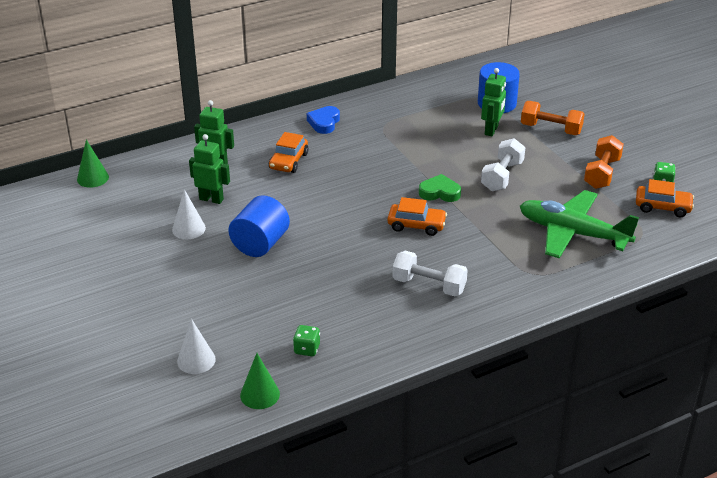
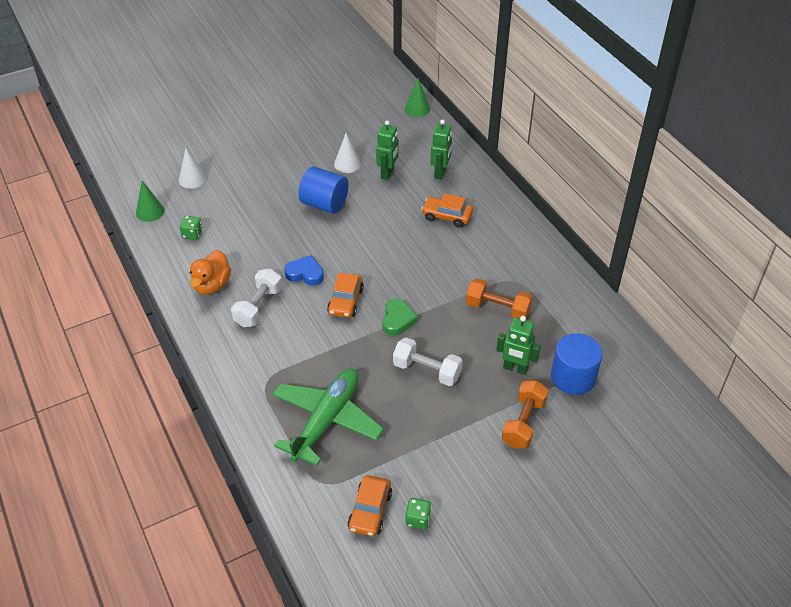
camera: 90 degrees right, 10 degrees up
(324, 123) = (515, 238): blue heart -> blue heart (305, 274)
(396, 324) = (212, 285): none -> orange duck
(602, 173) = (435, 461): orange dumbbell -> orange dumbbell (497, 309)

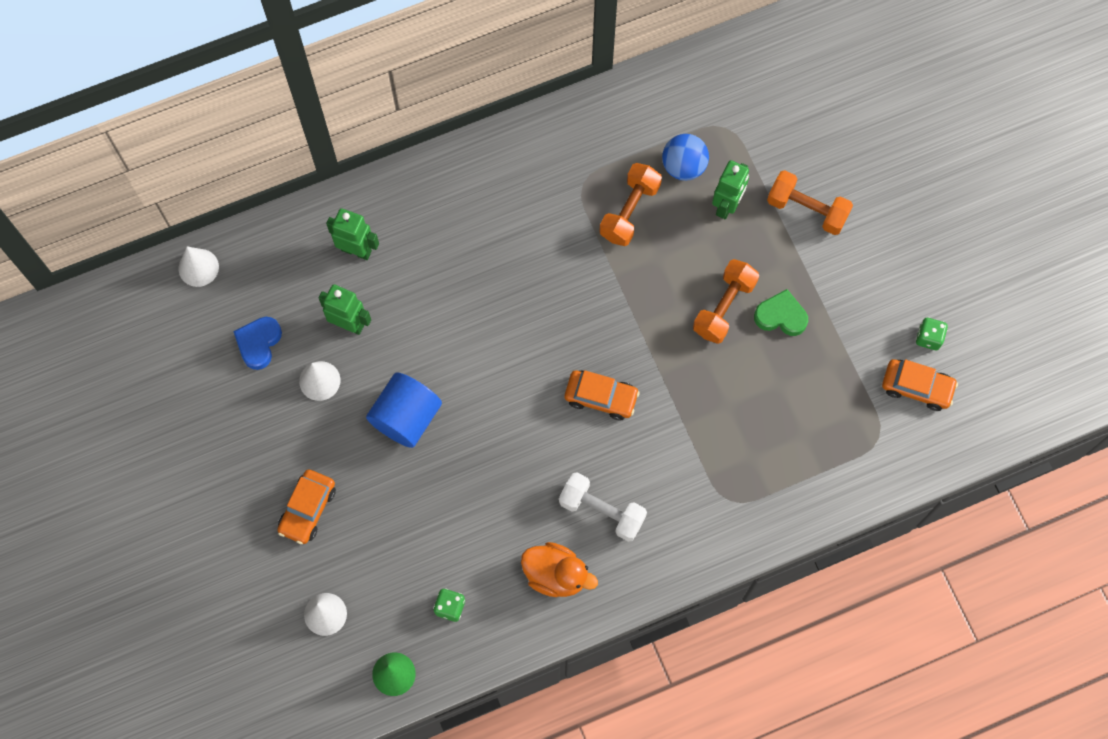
camera: 85 degrees left, 25 degrees up
(305, 274) = (545, 448): blue heart -> blue heart (259, 343)
(326, 420) = (792, 429): green plane -> none
(397, 320) = (639, 334): green heart -> green heart (781, 316)
(417, 109) = (198, 267): green cone -> white cone
(427, 371) = (724, 307): white dumbbell -> orange dumbbell
(447, 216) = (451, 252): orange car -> orange car (307, 509)
(543, 339) = (683, 166): none -> blue ball
(573, 377) = (744, 144): blue cylinder -> none

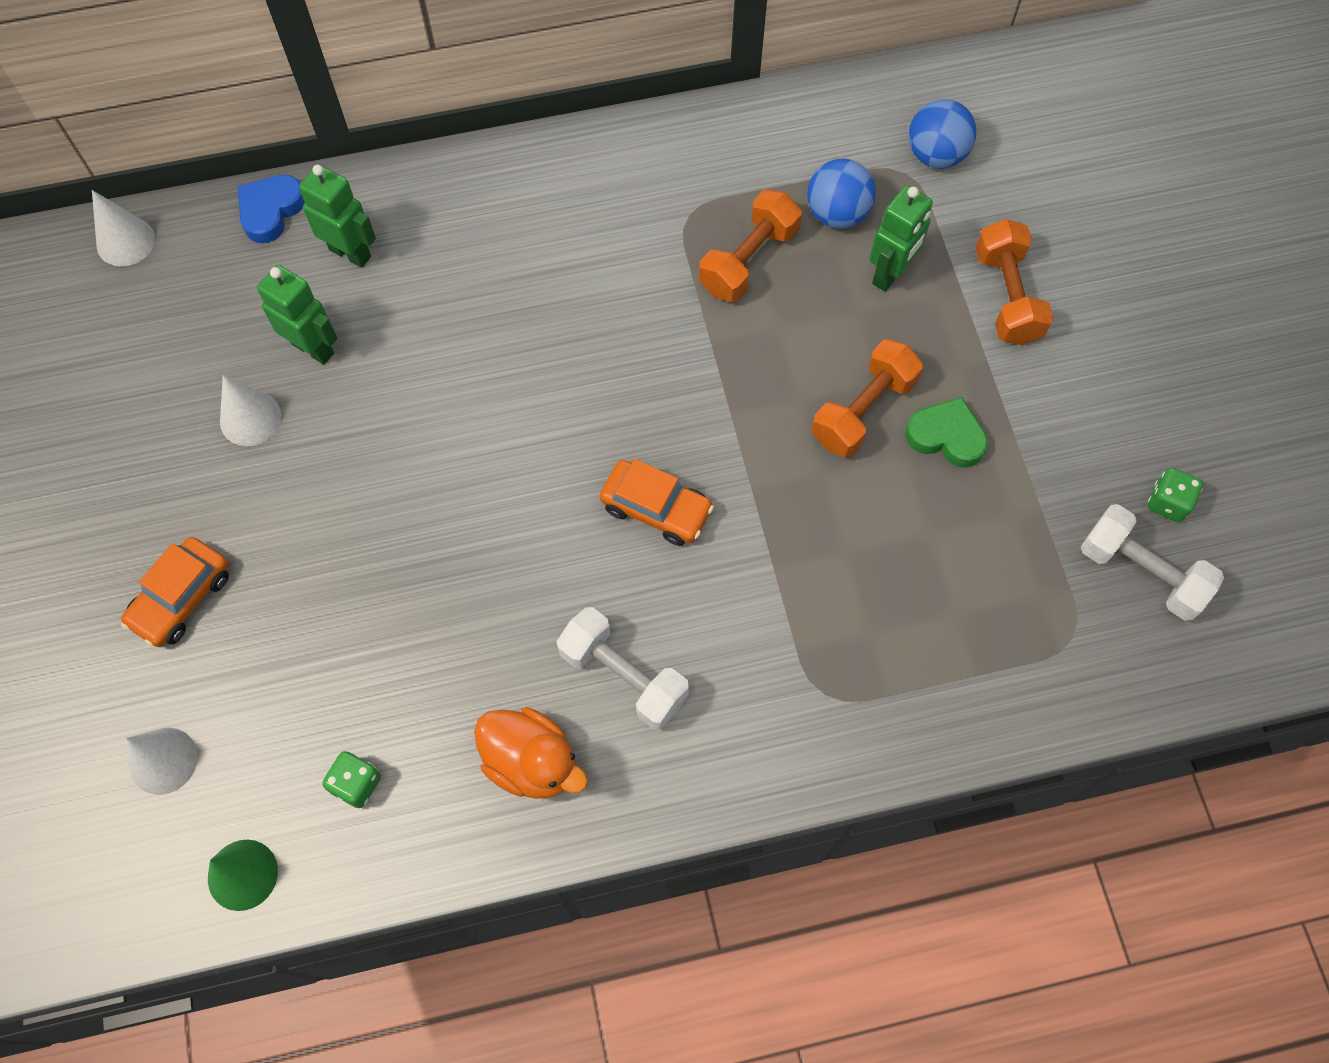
camera: 10 degrees right, 5 degrees down
(259, 343) = (179, 354): blue heart -> blue heart (271, 211)
(406, 417) = (361, 490): blue cylinder -> none
(744, 110) = (936, 155): none -> blue ball
(807, 209) = (1007, 296): orange dumbbell -> orange dumbbell turned 45 degrees clockwise
(917, 387) = (1141, 572): orange car -> white dumbbell

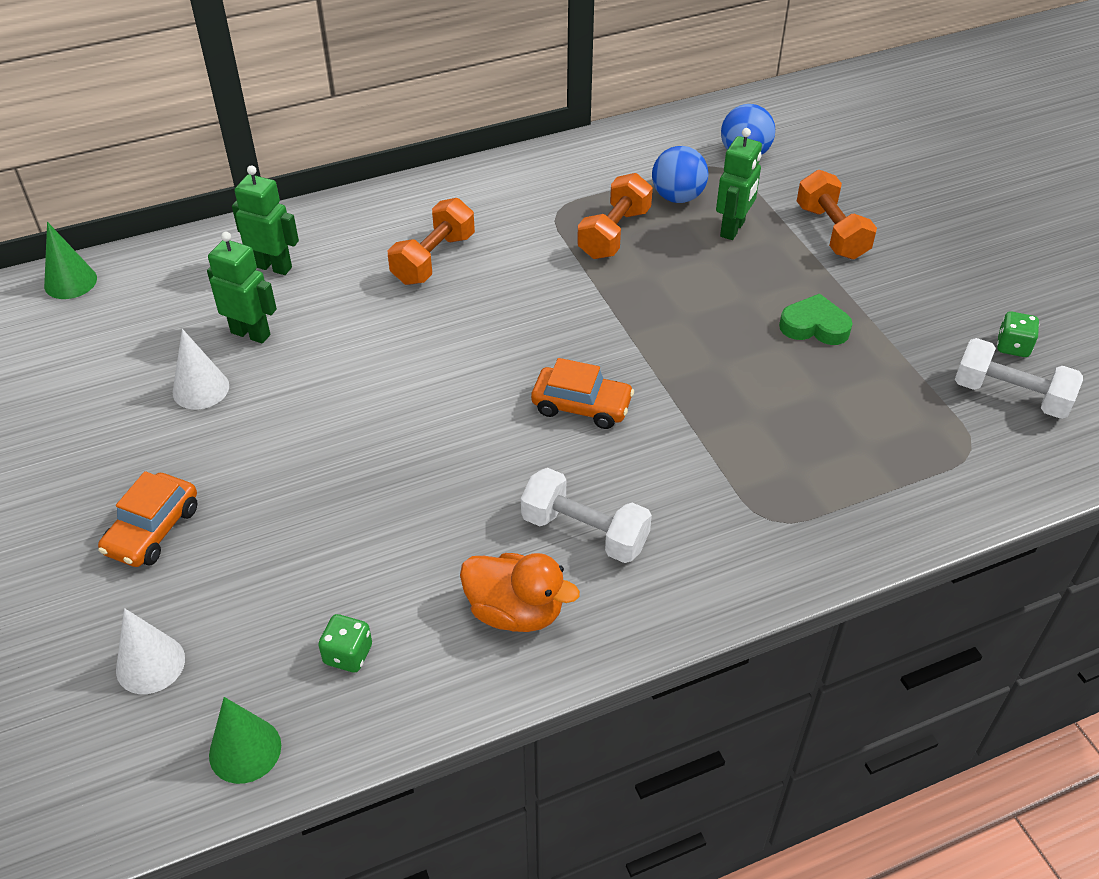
camera: 10 degrees left, 20 degrees down
(125, 241) = (70, 282): white cone -> green cone
(271, 211) = (198, 247): blue heart -> none
(863, 411) = (740, 318): orange dumbbell -> orange dumbbell (434, 259)

